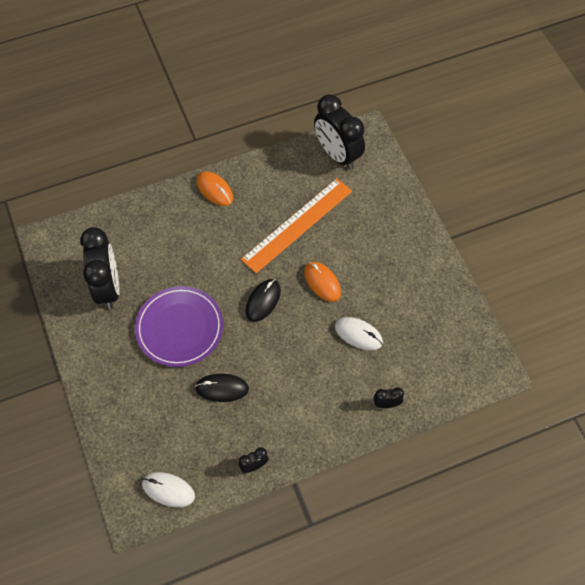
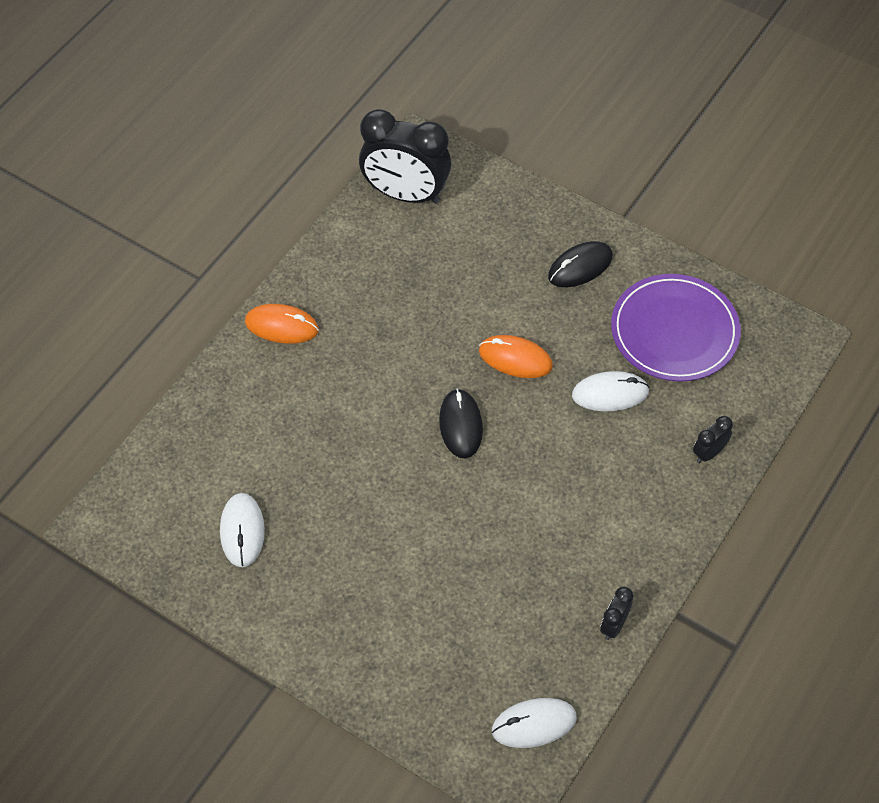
camera: 35 degrees left, 5 degrees down
(108, 287) = (242, 531): black clock -> white mouse
(179, 328) = (381, 522): purple plate -> purple plate (674, 331)
(222, 388) = (498, 561): black mouse -> black mouse (580, 267)
(297, 225) = (427, 308): orange ruler -> none

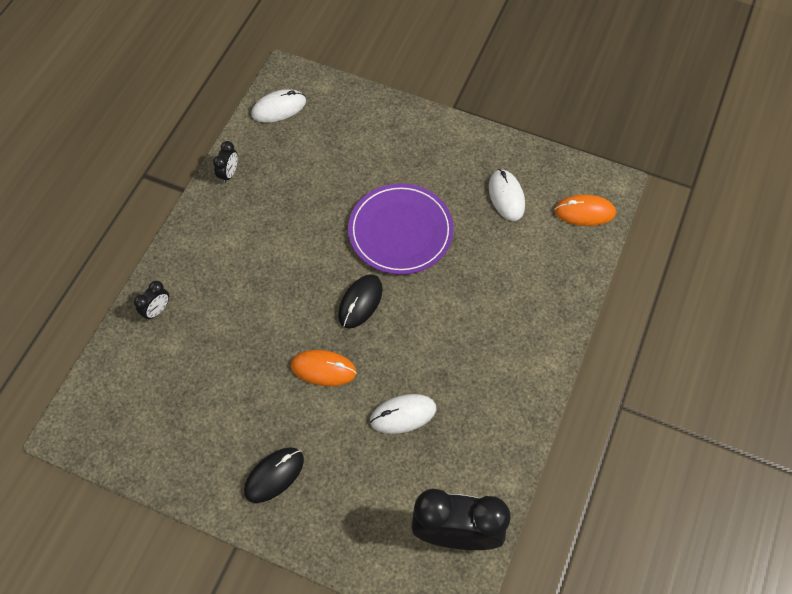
camera: 170 degrees right, 5 degrees up
(282, 326) = (531, 367): orange mouse -> orange mouse (584, 212)
(460, 425) = (360, 302): black mouse -> black mouse turned 45 degrees clockwise
(610, 393) = (240, 349): white mouse -> white mouse (403, 414)
(674, 331) = (184, 420): purple plate -> purple plate (400, 231)

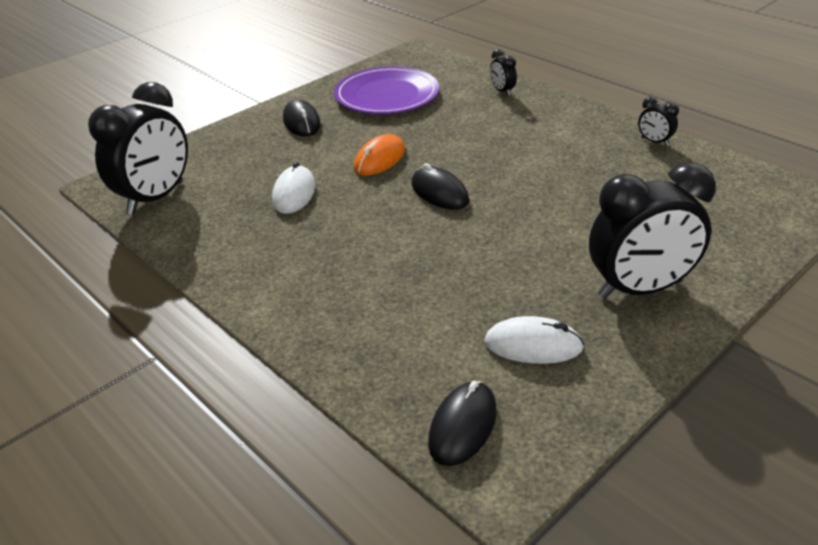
camera: 115 degrees right, 25 degrees down
(279, 108) = (753, 185): white mouse -> none
(400, 231) = (520, 238): purple plate -> purple plate (387, 95)
(429, 154) = (640, 289): none -> black clock
(584, 212) = (462, 426): orange mouse -> black mouse

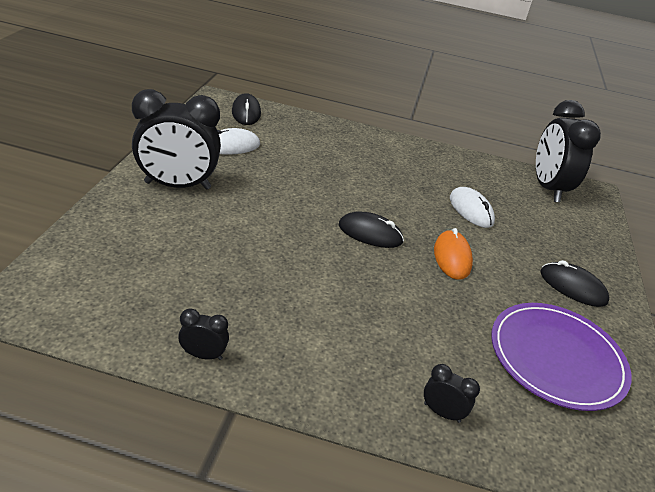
camera: 140 degrees right, 0 degrees up
(640, 289) = (177, 186): black clock -> black clock turned 135 degrees counterclockwise

